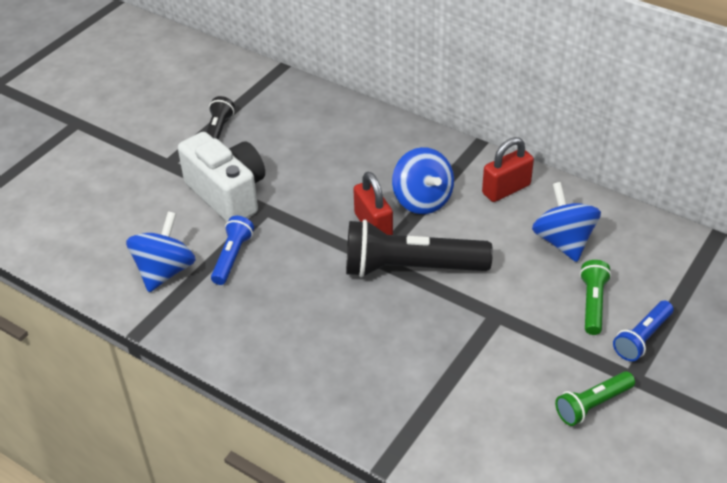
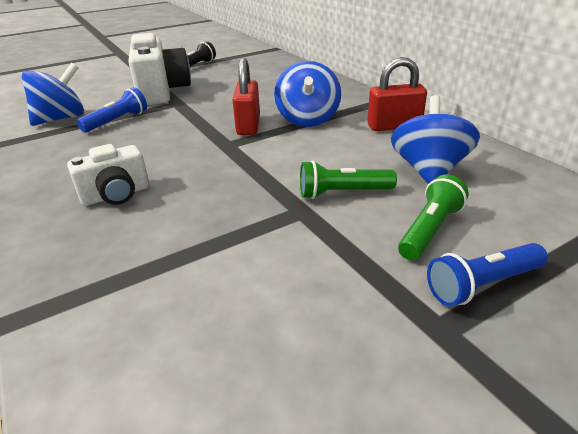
camera: 25 degrees right, 10 degrees down
(338, 348) = (116, 195): none -> white camera
(410, 268) = (251, 156): black flashlight -> none
(592, 405) = (351, 346): green flashlight -> green flashlight (343, 193)

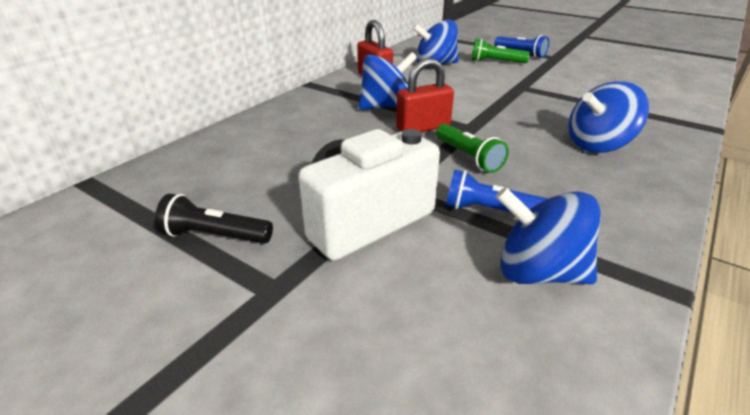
camera: 115 degrees left, 0 degrees up
(116, 195) = (598, 145): white camera -> blue spinning top
(343, 193) = (488, 80): green flashlight -> green flashlight (468, 157)

